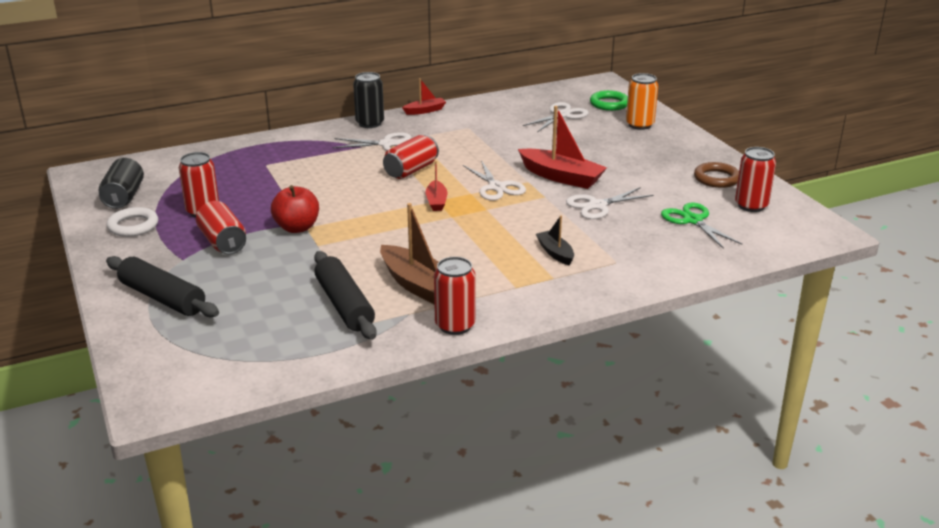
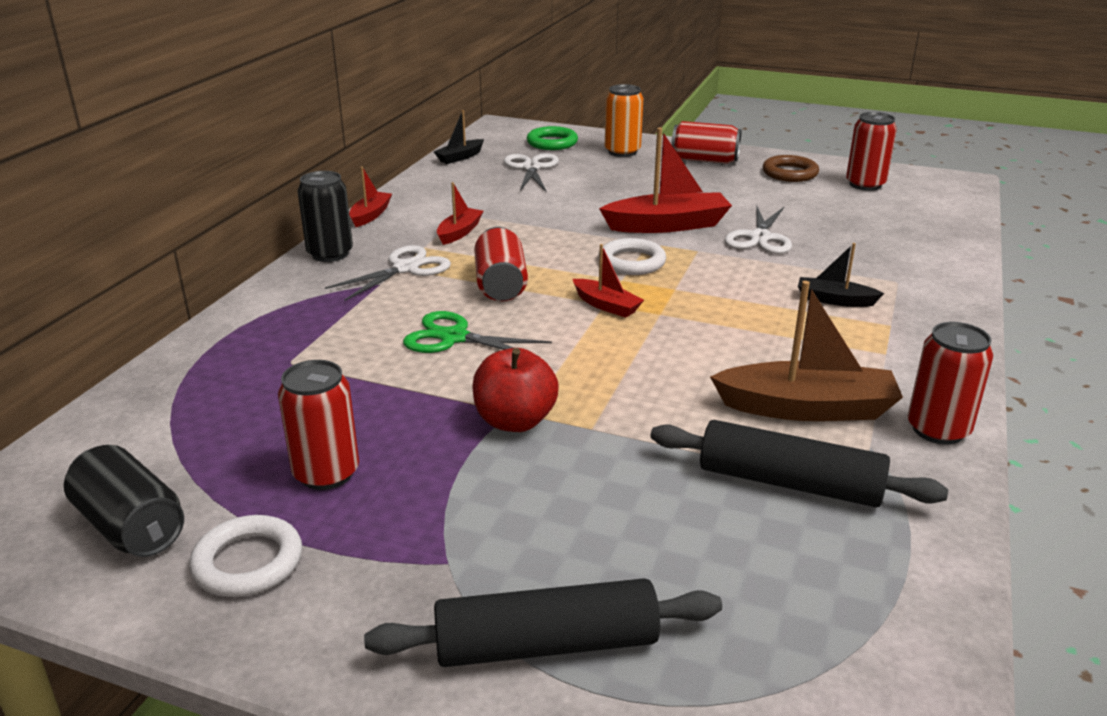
camera: 45 degrees left, 0 degrees up
(223, 242) = (455, 500): red can -> red can (704, 160)
(447, 136) = (459, 232): none -> red boat
(496, 187) = (631, 262): white scissors -> white ring
(536, 94) = (460, 157): none -> black boat
(693, 220) = (858, 215): green scissors -> green scissors (454, 337)

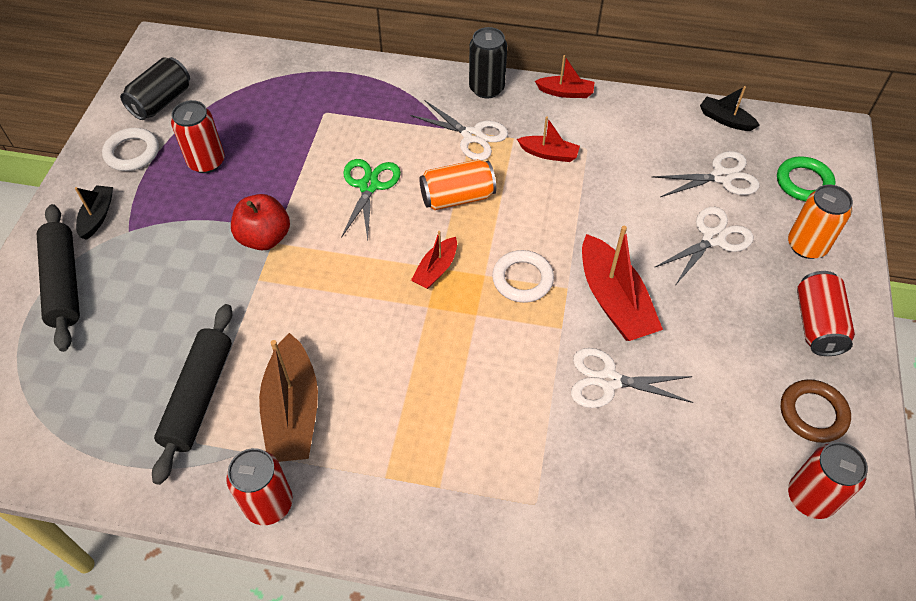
camera: 80 degrees right, 25 degrees up
(501, 285) = (457, 197): red can -> orange can
(604, 180) = (713, 238): none -> white scissors
(834, 300) = (481, 442): black boat -> black boat (97, 216)

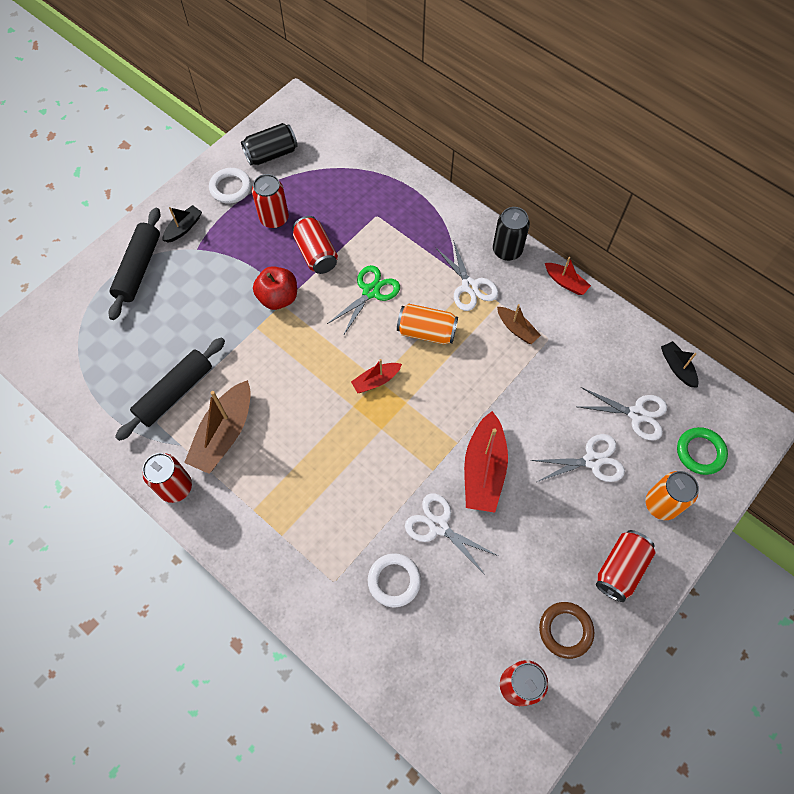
camera: 30 degrees right, 10 degrees up
(280, 175) = (316, 253): none -> red can
(522, 279) = (430, 419): white ring -> white ring (394, 581)
(549, 154) = (517, 329): red boat -> brown boat

